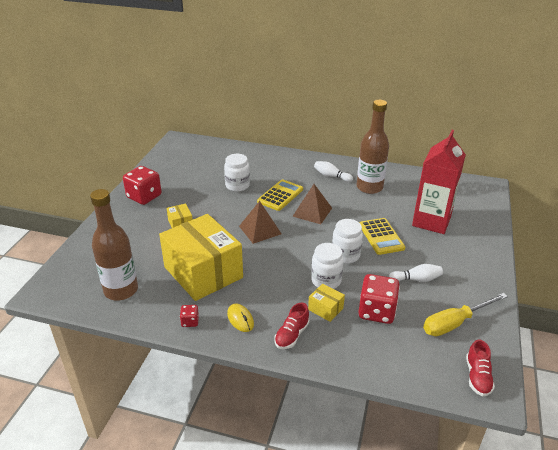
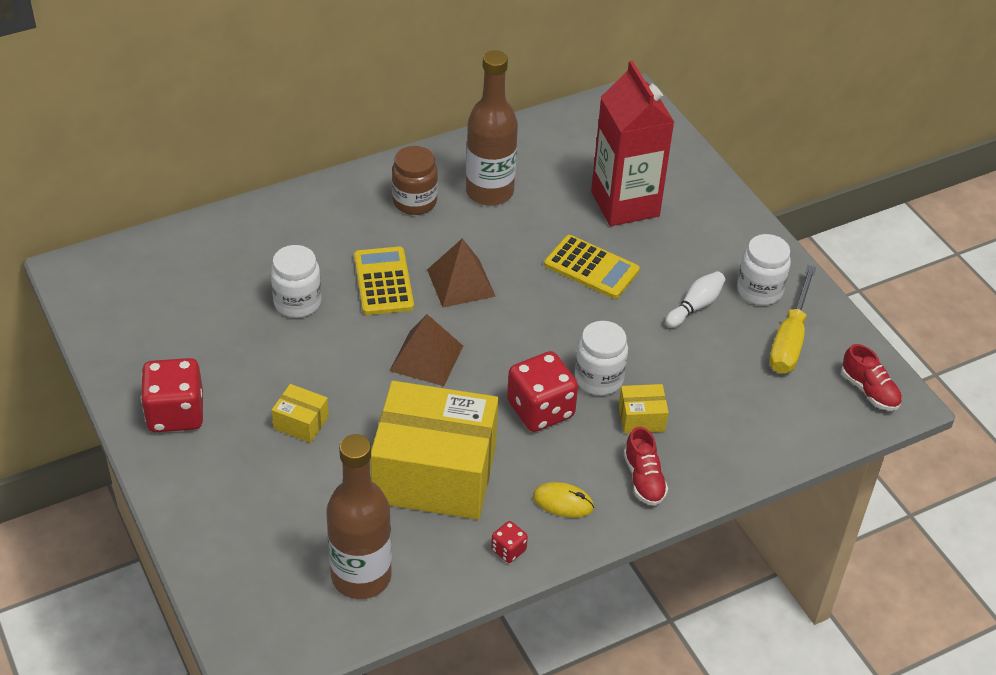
camera: 45 degrees left, 10 degrees up
(331, 176) = (414, 201): white bowling pin -> brown jar
(345, 255) = (580, 325): white jar -> white jar (759, 290)
(376, 311) = (698, 381): red dice -> red dice (540, 410)

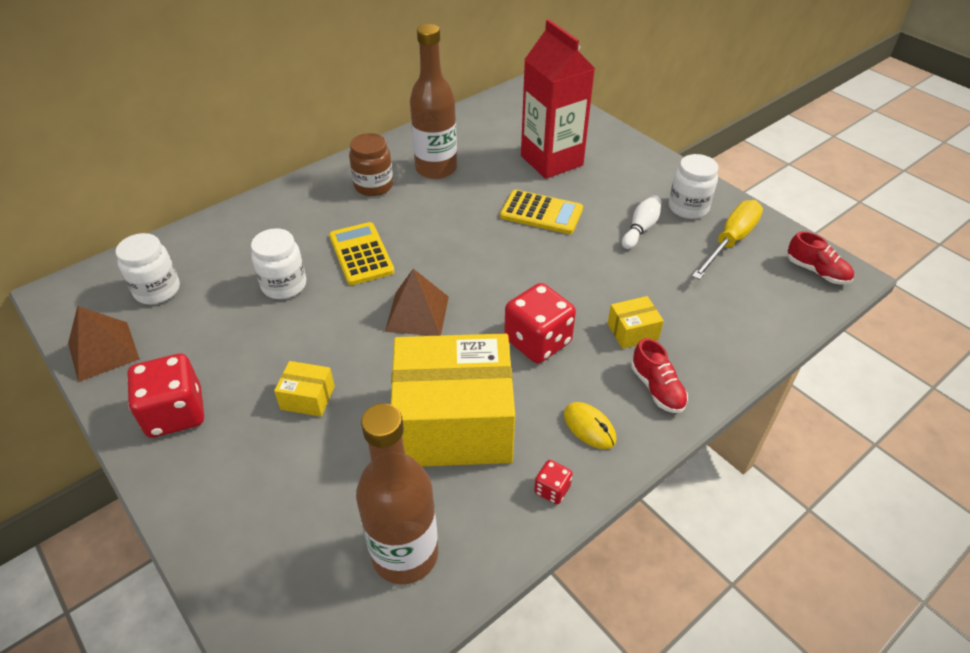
camera: 10 degrees left, 0 degrees up
(461, 283) = (431, 243): brown pyramid -> brown pyramid (103, 351)
(563, 502) = (589, 427): yellow mouse -> yellow mouse turned 45 degrees clockwise
(599, 379) = (581, 304): white jar -> white jar (157, 290)
(789, 339) = (730, 241): yellow screwdriver -> yellow screwdriver turned 150 degrees counterclockwise

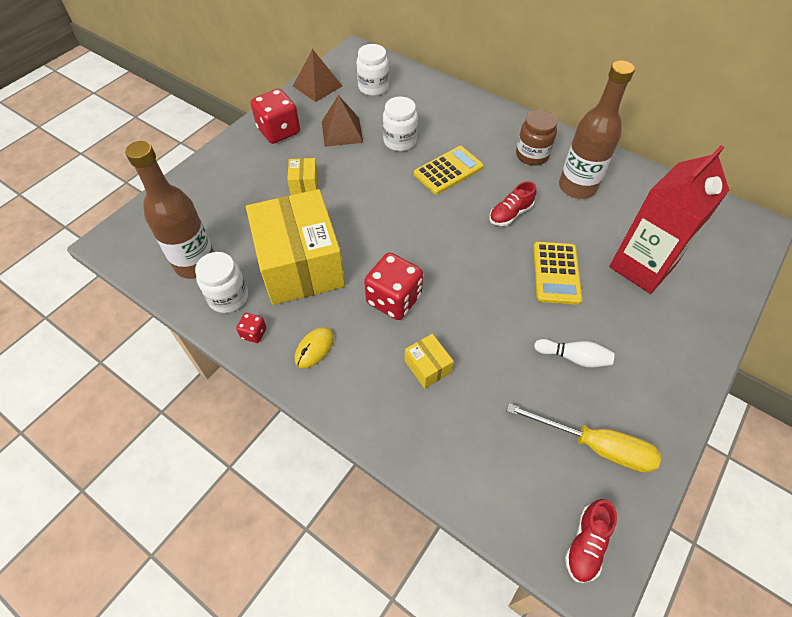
camera: 75 degrees right, 10 degrees up
(417, 313) = (398, 218): brown pyramid -> brown pyramid (342, 131)
(657, 388) = (366, 393): red shoe -> red shoe (510, 214)
(688, 208) = (632, 399): white jar -> white jar (228, 297)

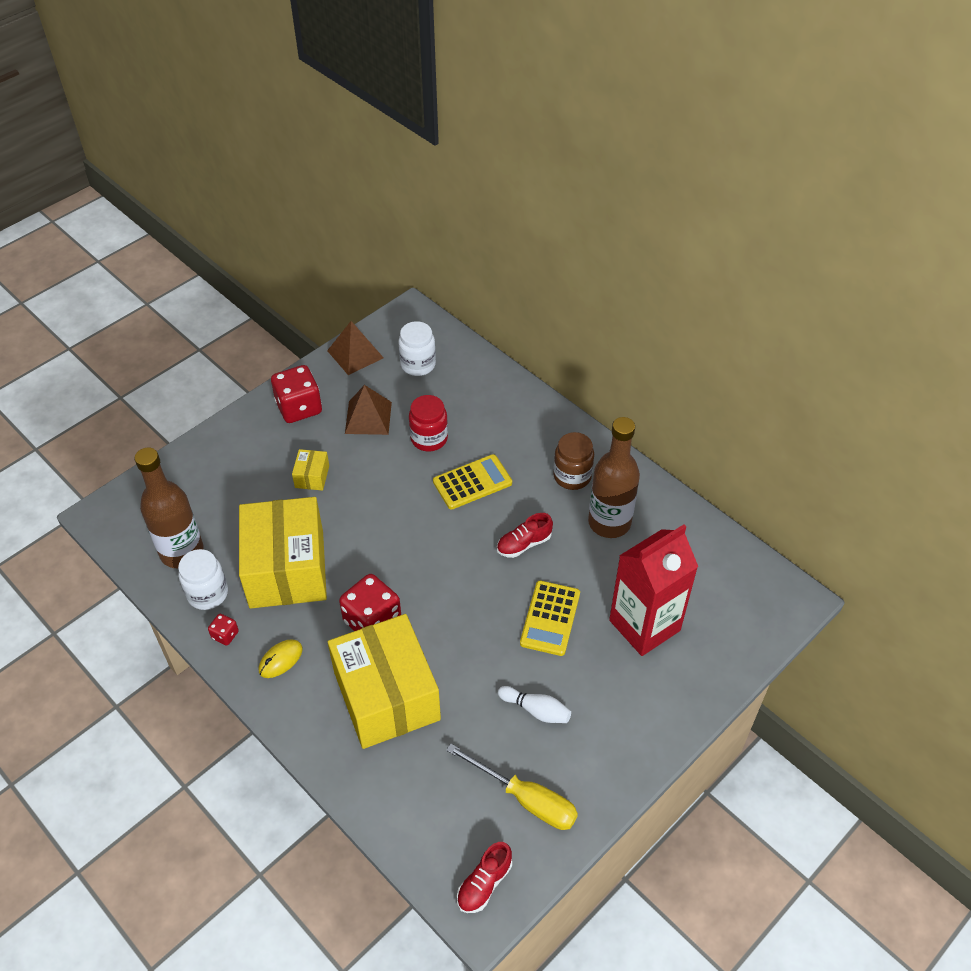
camera: 10 degrees right, 5 degrees down
(400, 141) = (429, 438): white jar -> red jar
(427, 367) = (387, 696): yellow box -> yellow box, size x2.48

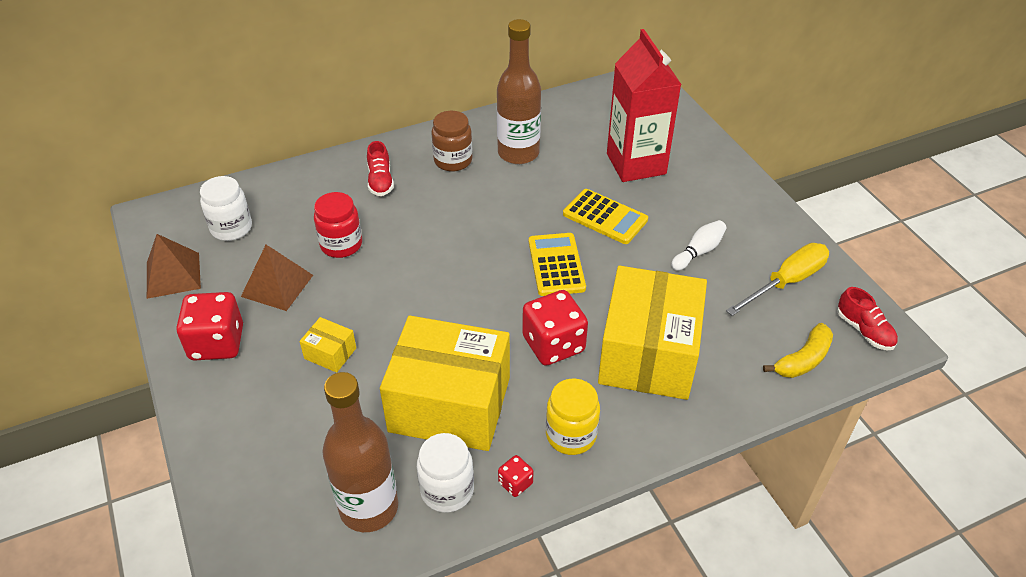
camera: 70 degrees left, 5 degrees down
(280, 660) = (571, 435): yellow mouse -> yellow jar
(387, 696) = (648, 353): yellow box -> yellow box turned 75 degrees counterclockwise
(424, 829) = (803, 360): none -> yellow banana
(472, 482) = (419, 227): yellow calculator -> yellow calculator (556, 265)
(524, 544) = (514, 212): red shoe -> red shoe (380, 181)

